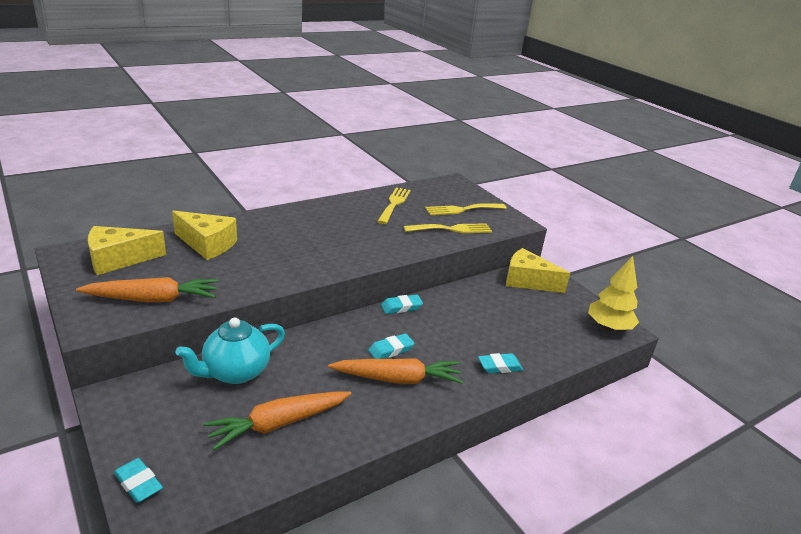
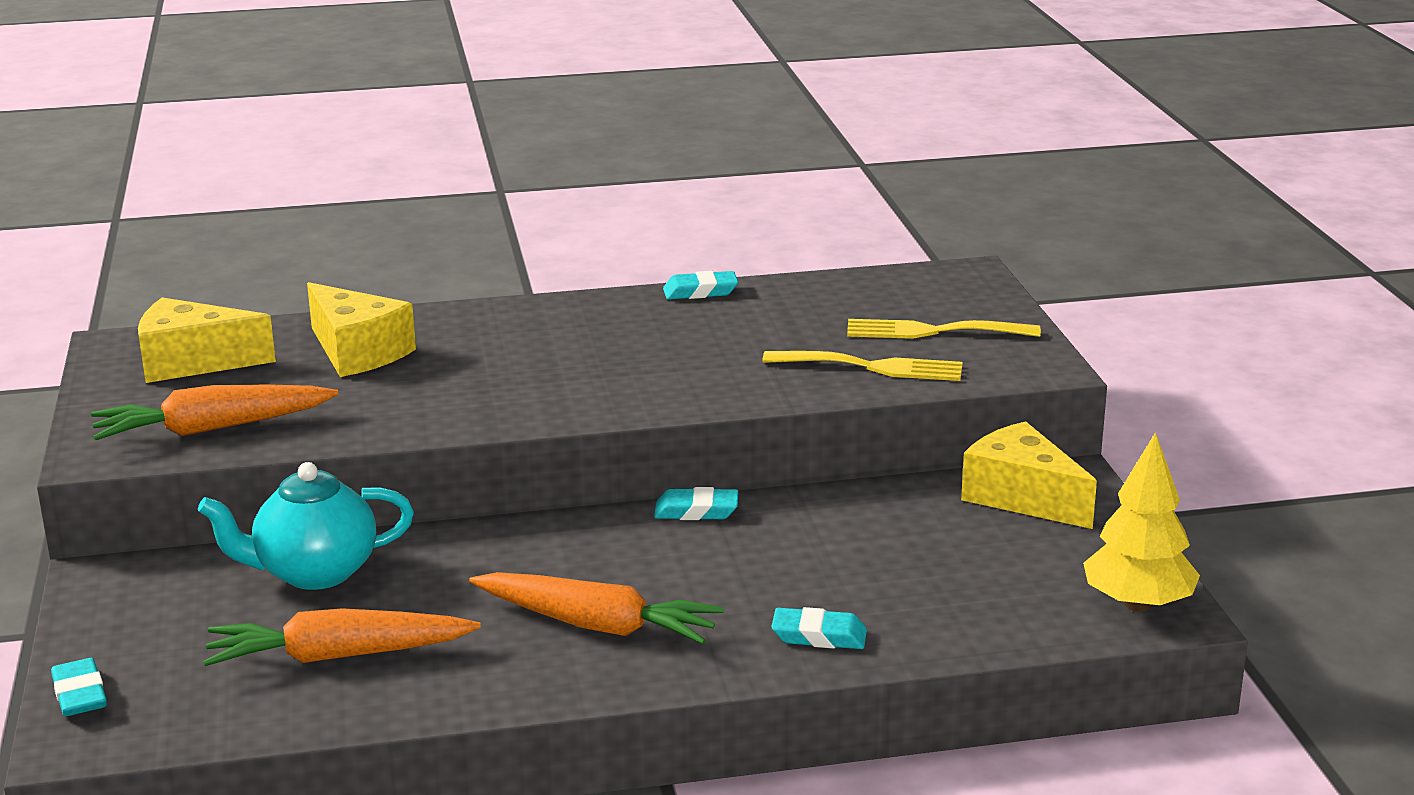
camera: 25 degrees right, 5 degrees down
(153, 299) = (212, 429): orange carrot -> orange carrot turned 150 degrees clockwise
(391, 350) = (619, 578): turquoise eraser -> turquoise eraser (700, 292)
(394, 204) = (785, 309): yellow fork -> none

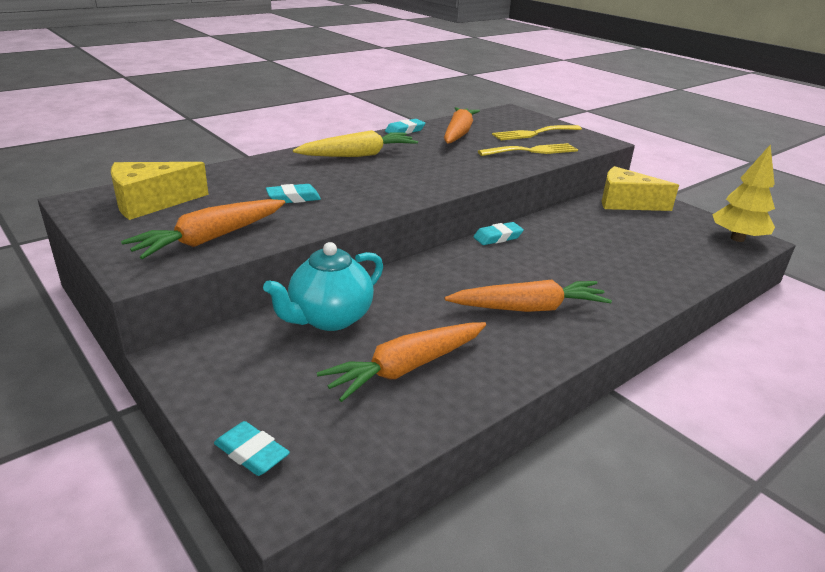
camera: 30 degrees left, 5 degrees up
(357, 352) = (255, 182): yellow cheese -> none
(561, 329) = (358, 155): none -> yellow carrot
(788, 311) = (458, 133): none -> orange carrot
(819, 636) = (639, 286): turquoise eraser -> turquoise eraser (293, 198)

